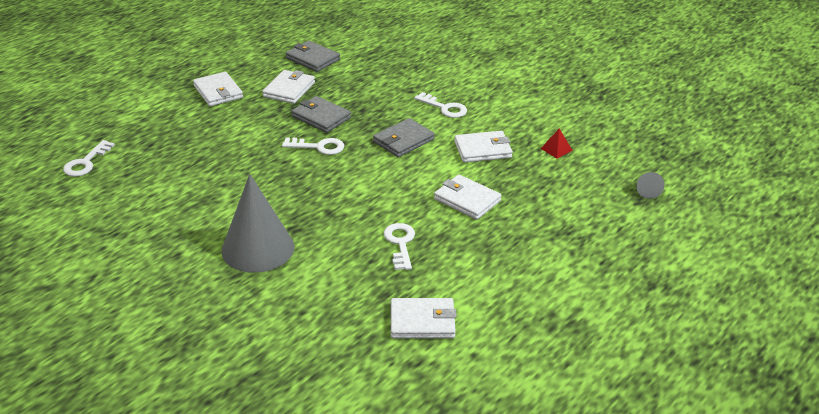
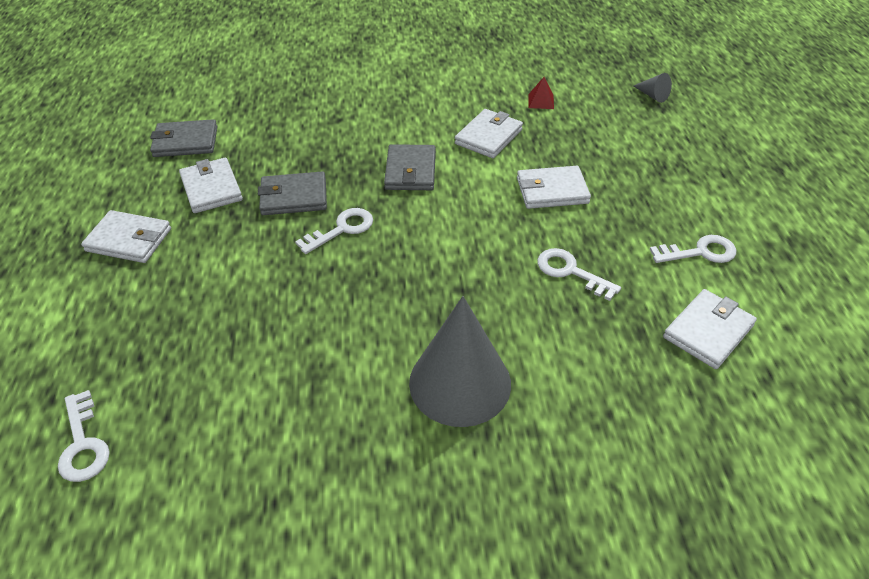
camera: 45 degrees left, 10 degrees up
(444, 108) = (395, 118): white key -> white key (699, 252)

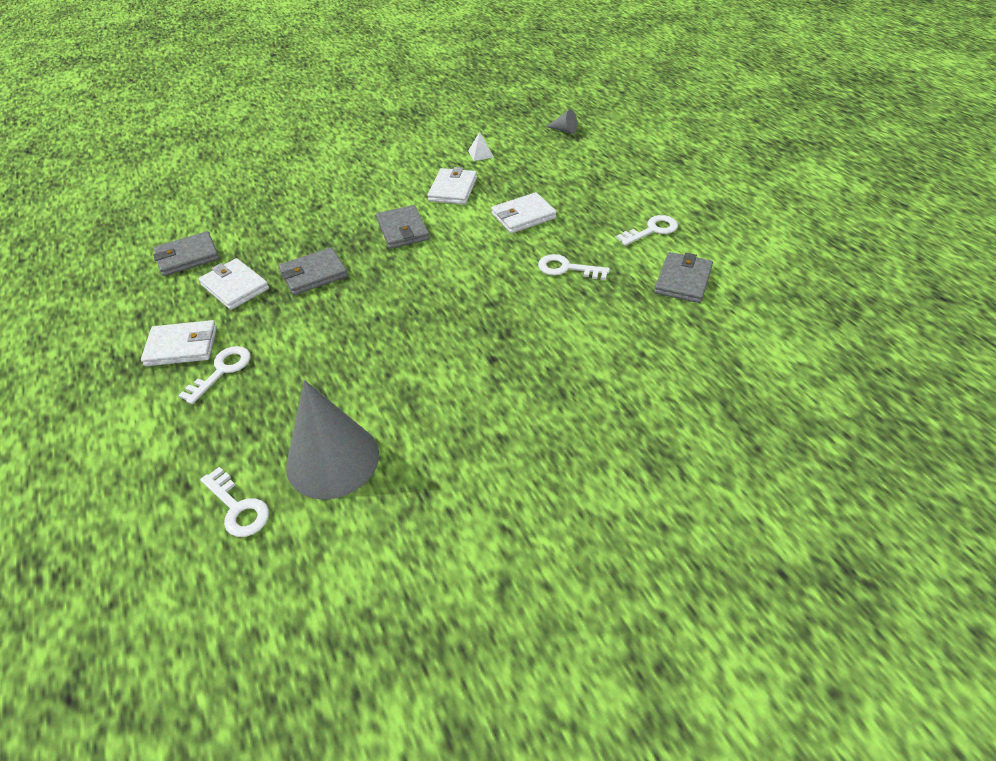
camera: 20 degrees left, 0 degrees up
(342, 229) = (370, 287): white key -> white key (222, 371)
(460, 382) = (524, 367): grey cone -> grey cone (332, 460)
(541, 101) = (480, 154): red pyramid -> white pyramid
(708, 331) = (683, 280): white wallet -> grey wallet

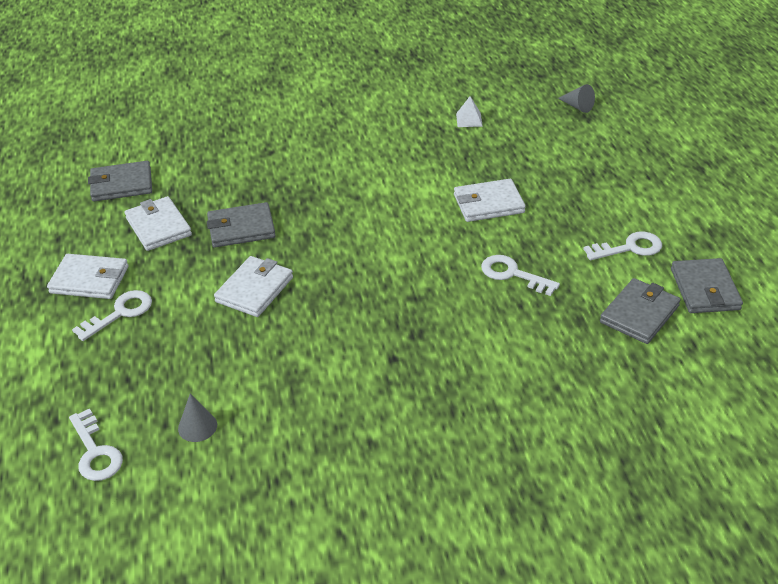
camera: 15 degrees right, 5 degrees down
(332, 460) = (197, 426): grey cone -> grey cone, size x0.41
(403, 230) = (350, 196): grey wallet -> grey wallet (705, 289)
(453, 189) = (421, 158): white wallet -> white wallet (254, 289)

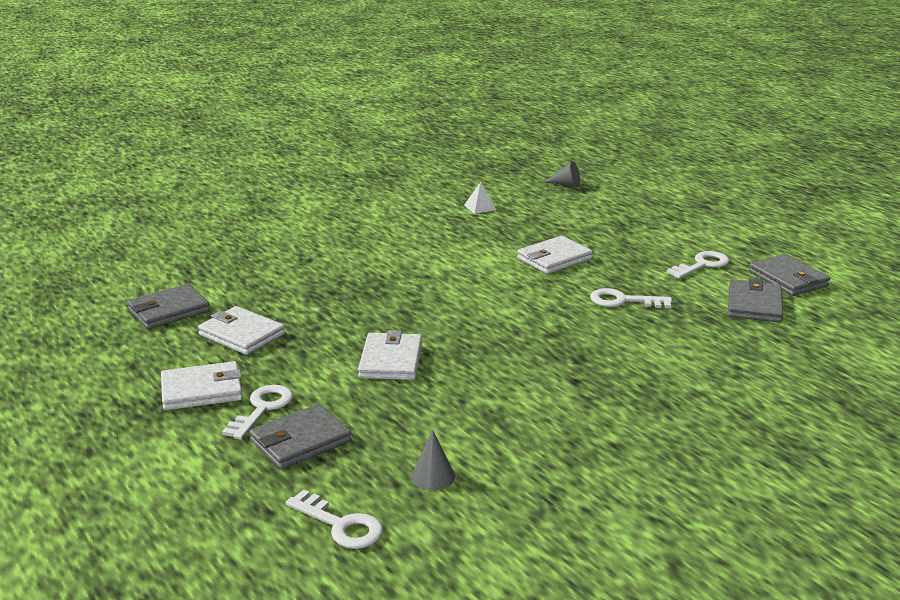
camera: 25 degrees left, 15 degrees down
(241, 228) = (333, 319): grey wallet -> grey wallet (300, 441)

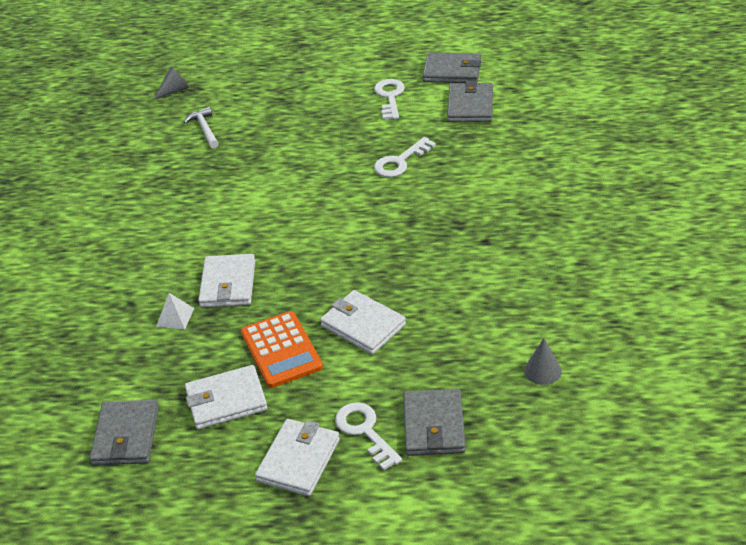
camera: 50 degrees left, 15 degrees up
(321, 336) = (281, 350): none -> orange calculator
(340, 525) = (562, 445): white key -> none
(480, 207) = (155, 158): white pyramid -> white pyramid (175, 317)
(539, 211) = (204, 129): none -> white hammer
(554, 259) = (297, 162): white wallet -> white wallet (228, 284)
(754, 305) = (470, 106): grey wallet -> grey wallet turned 45 degrees clockwise

